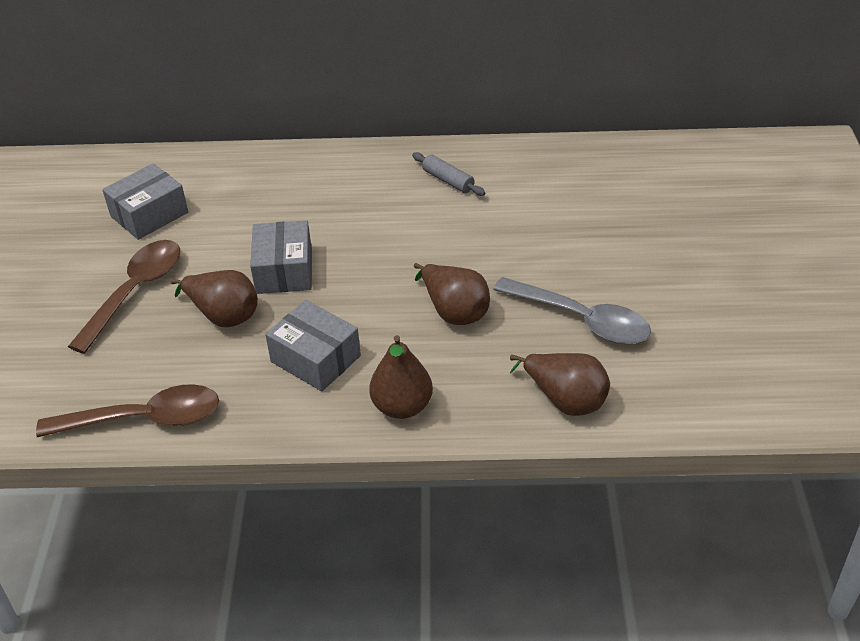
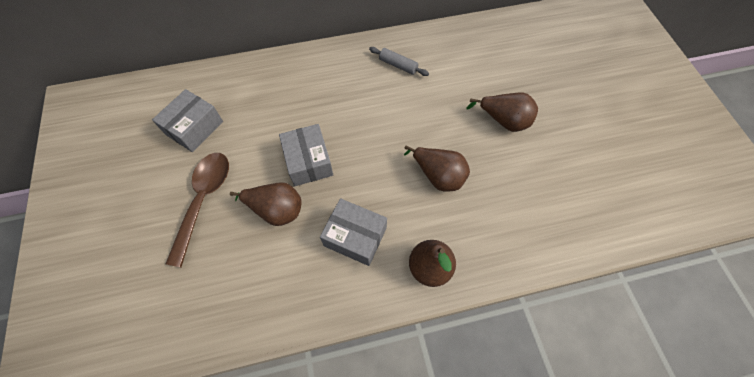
camera: 15 degrees left, 20 degrees up
(144, 419) = (245, 319): brown spoon -> none
(564, 400) = (536, 238): brown pear -> brown pear (503, 121)
(582, 320) = (524, 168): grey spoon -> none

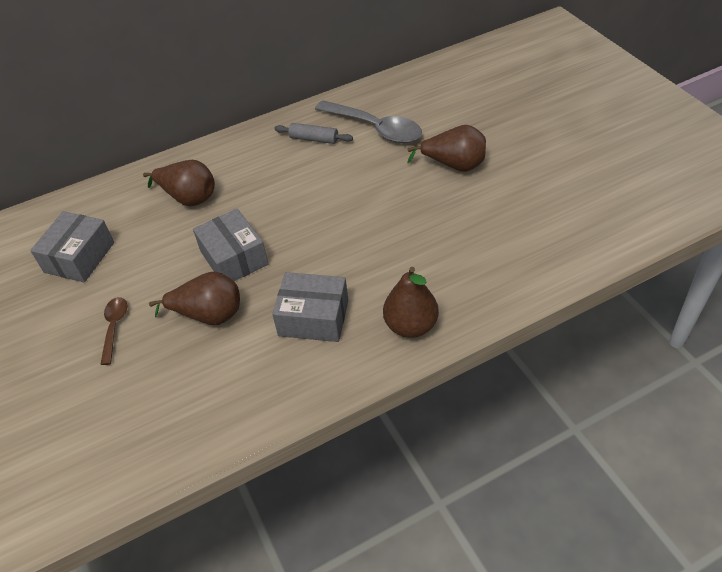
camera: 10 degrees left, 15 degrees down
(204, 200) = (114, 327): brown spoon -> brown spoon, size x0.52
(438, 176) = (394, 235): brown pear -> brown pear (188, 198)
(449, 68) = (375, 128): none -> grey spoon

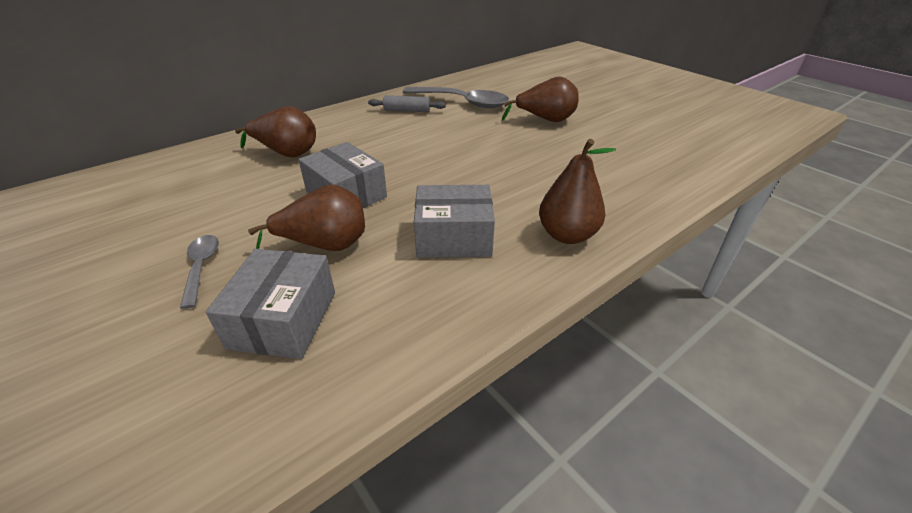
camera: 15 degrees left, 10 degrees down
(79, 257) = (157, 206): grey box -> grey box (283, 319)
(114, 327) = (201, 267): brown spoon -> grey spoon

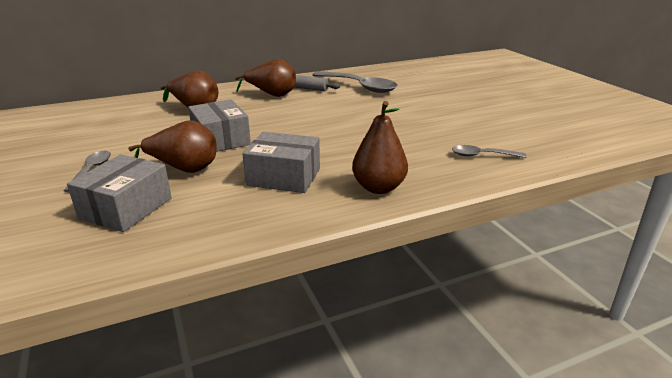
camera: 15 degrees right, 10 degrees down
(545, 120) = (423, 106): brown pear -> brown pear (272, 95)
(643, 176) = (482, 155): none -> grey spoon

